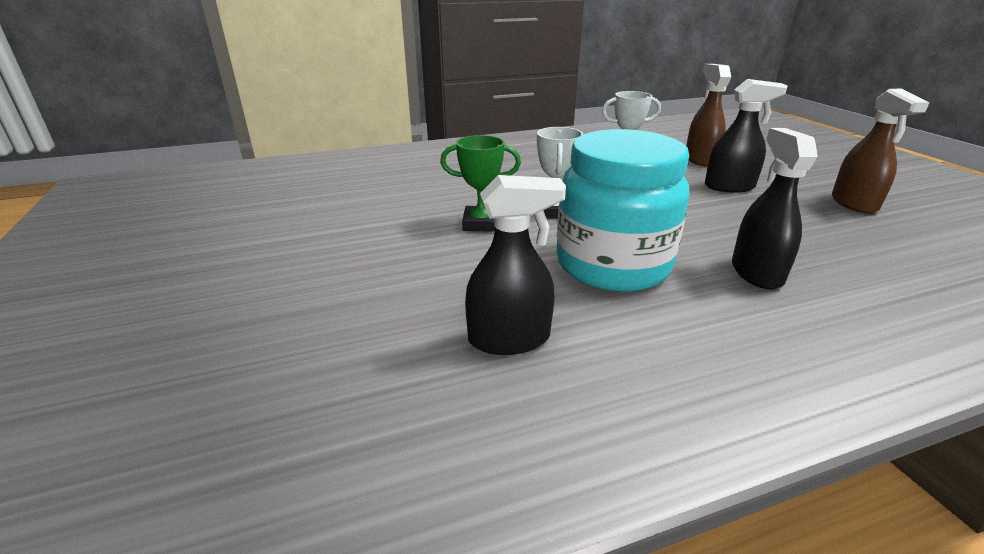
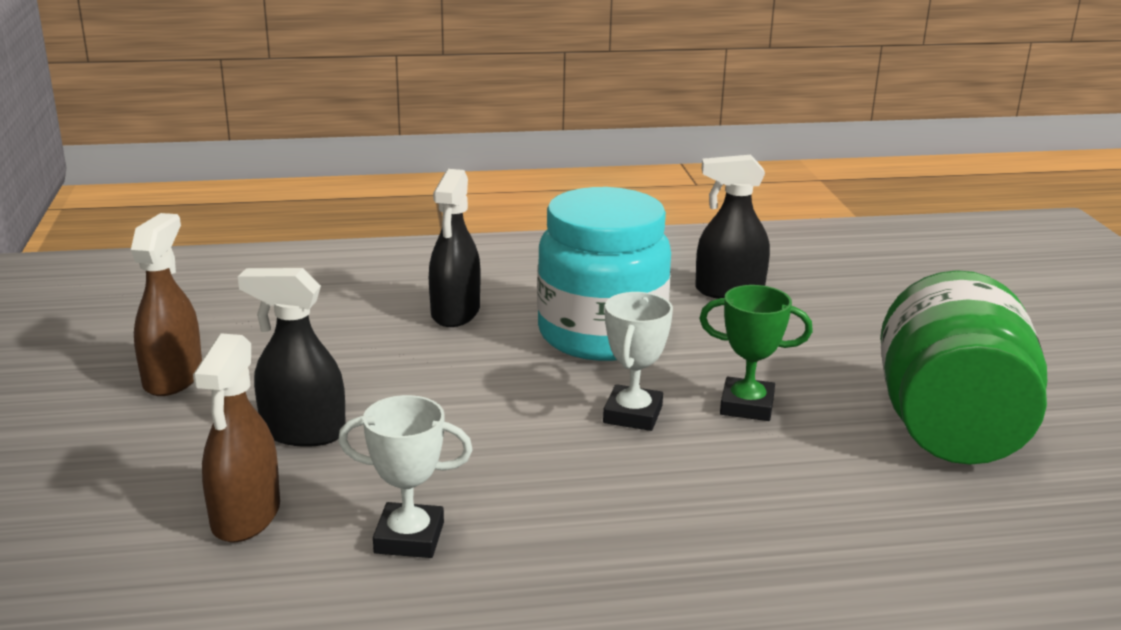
camera: 170 degrees left, 5 degrees down
(345, 223) = (949, 429): none -> green jar

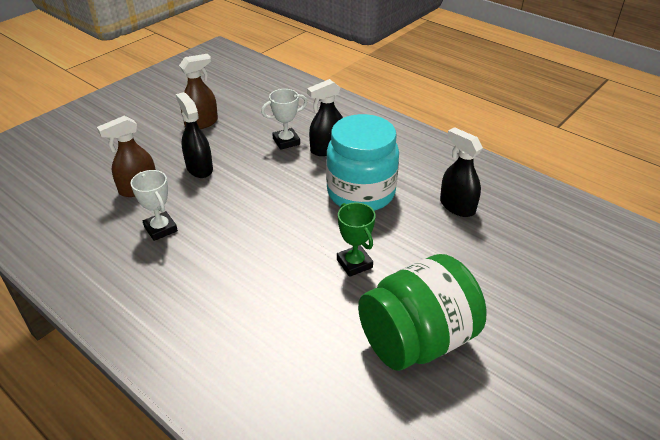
camera: 50 degrees right, 15 degrees up
(633, 414) = (306, 235): white trophy -> white trophy (286, 141)

